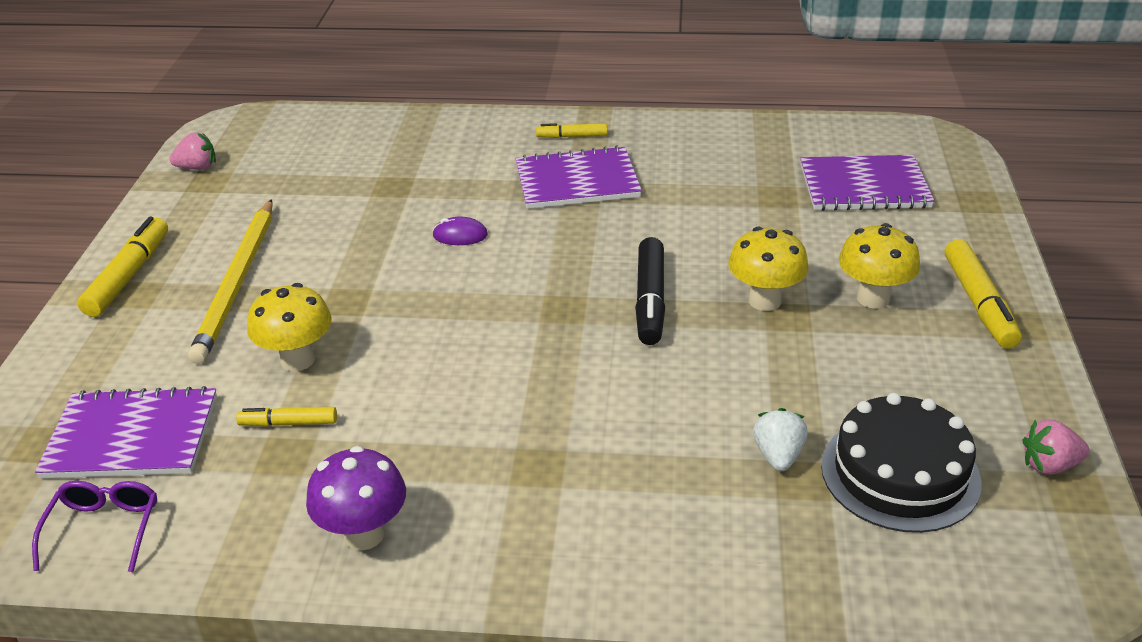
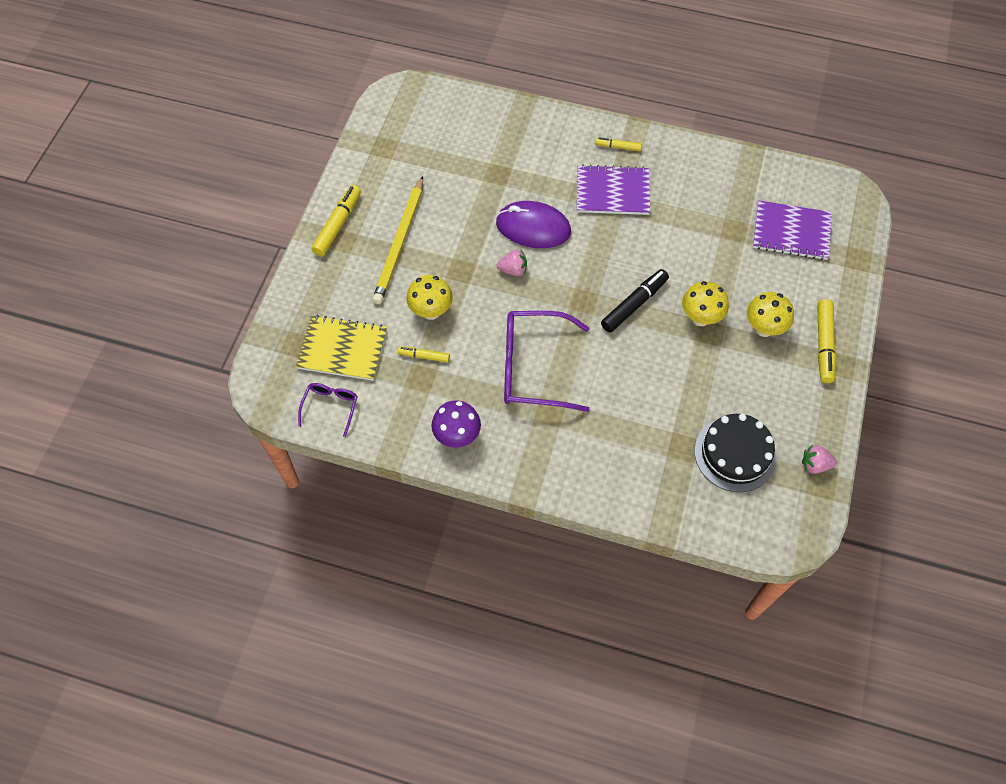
camera: 10 degrees right, 25 degrees up
(132, 437) = (342, 349): purple notebook -> yellow notebook
(197, 168) = (378, 133): pink strawberry -> pink strawberry (513, 270)
(460, 235) = (533, 227): purple mouse -> purple mouse, size x2.27
(493, 408) = (533, 368): none -> purple glasses
(650, 300) = (634, 304): black marker -> black marker turned 150 degrees counterclockwise
(778, 456) = (675, 430): white strawberry -> none

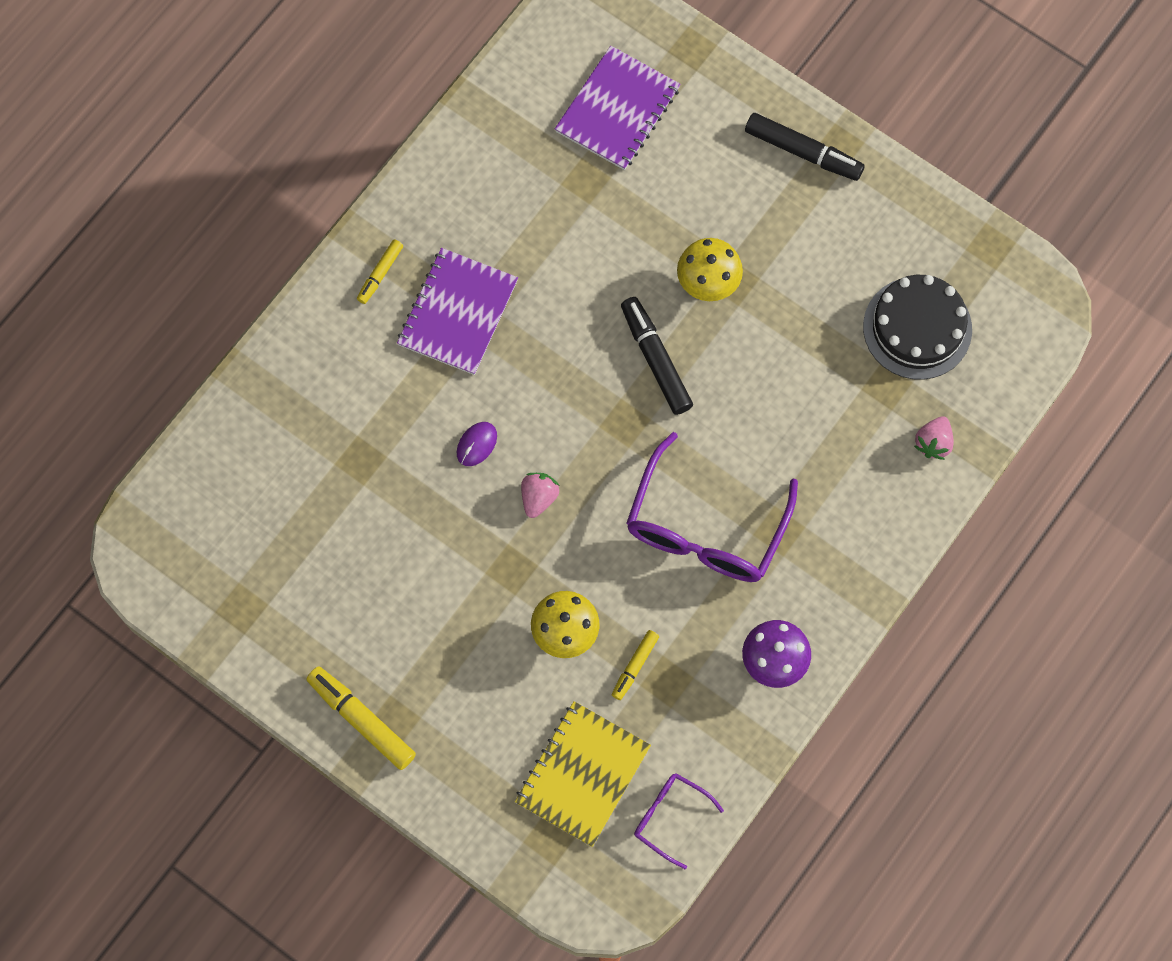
camera: 70 degrees left, 10 degrees up
(399, 243) = (430, 640): yellow pencil -> none
(533, 227) = (476, 444): purple mouse -> purple mouse, size x0.44
(764, 328) = (753, 213): yellow mushroom -> none
(815, 465) = (963, 242): pink strawberry -> pink strawberry (933, 443)
(823, 344) = (803, 152): yellow marker -> black marker

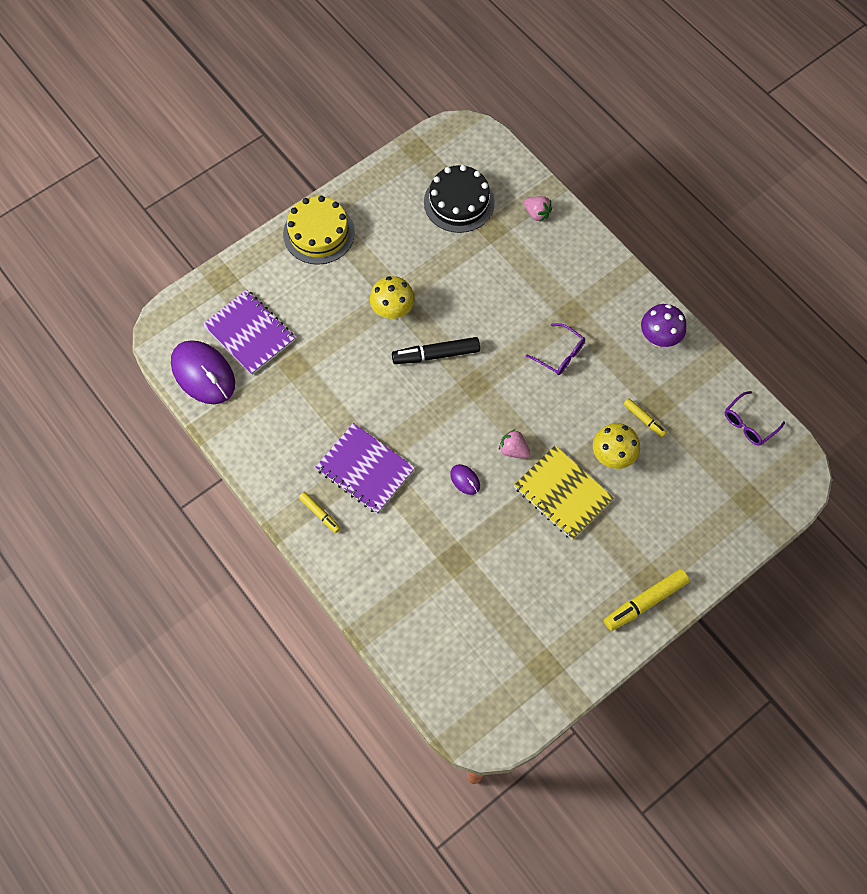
camera: 75 degrees left, 5 degrees down
(540, 71) = (203, 374): none -> purple mouse
(582, 774) = (710, 469): yellow notebook -> yellow notebook (563, 493)
(705, 528) = (560, 354): purple glasses -> purple glasses, size x0.50
(803, 152) = (319, 233): black marker -> yellow cake

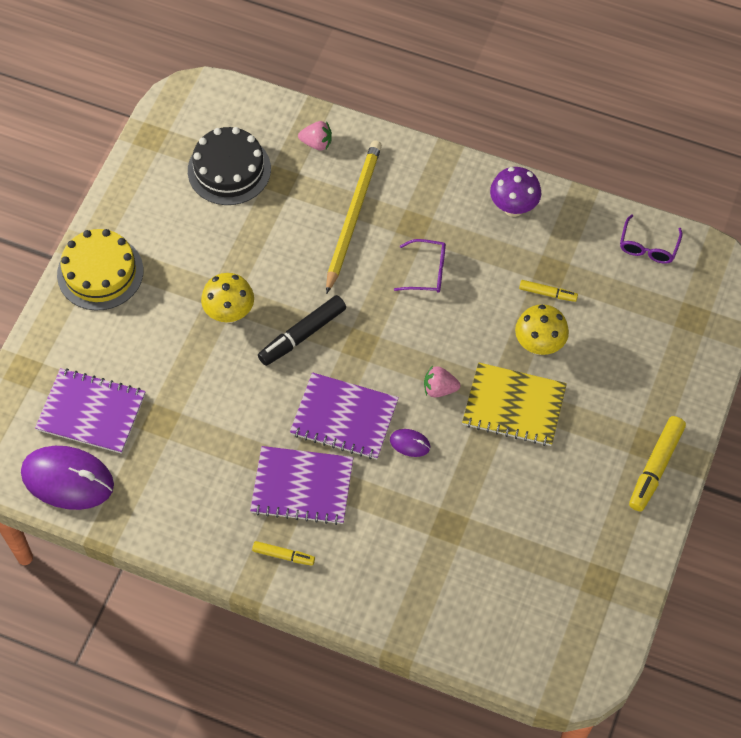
camera: 30 degrees left, 5 degrees down
(428, 434) = (344, 417): none -> purple notebook
(530, 283) = (353, 215): none -> yellow pencil

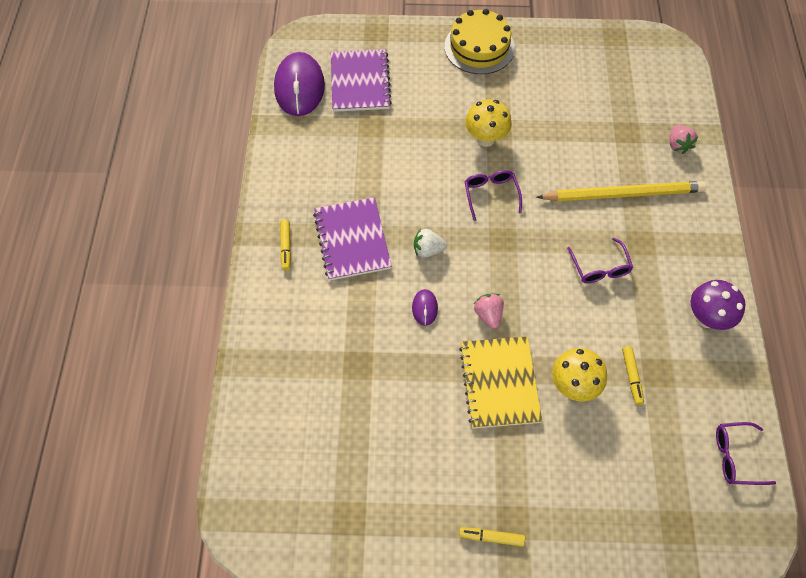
camera: 70 degrees right, 0 degrees up
(229, 169) = (615, 95): black cake -> none
(302, 335) = (491, 194): black marker -> purple glasses
(344, 417) = (428, 250): purple notebook -> white strawberry
(655, 467) = (491, 537): yellow marker -> yellow marker, size x0.58

